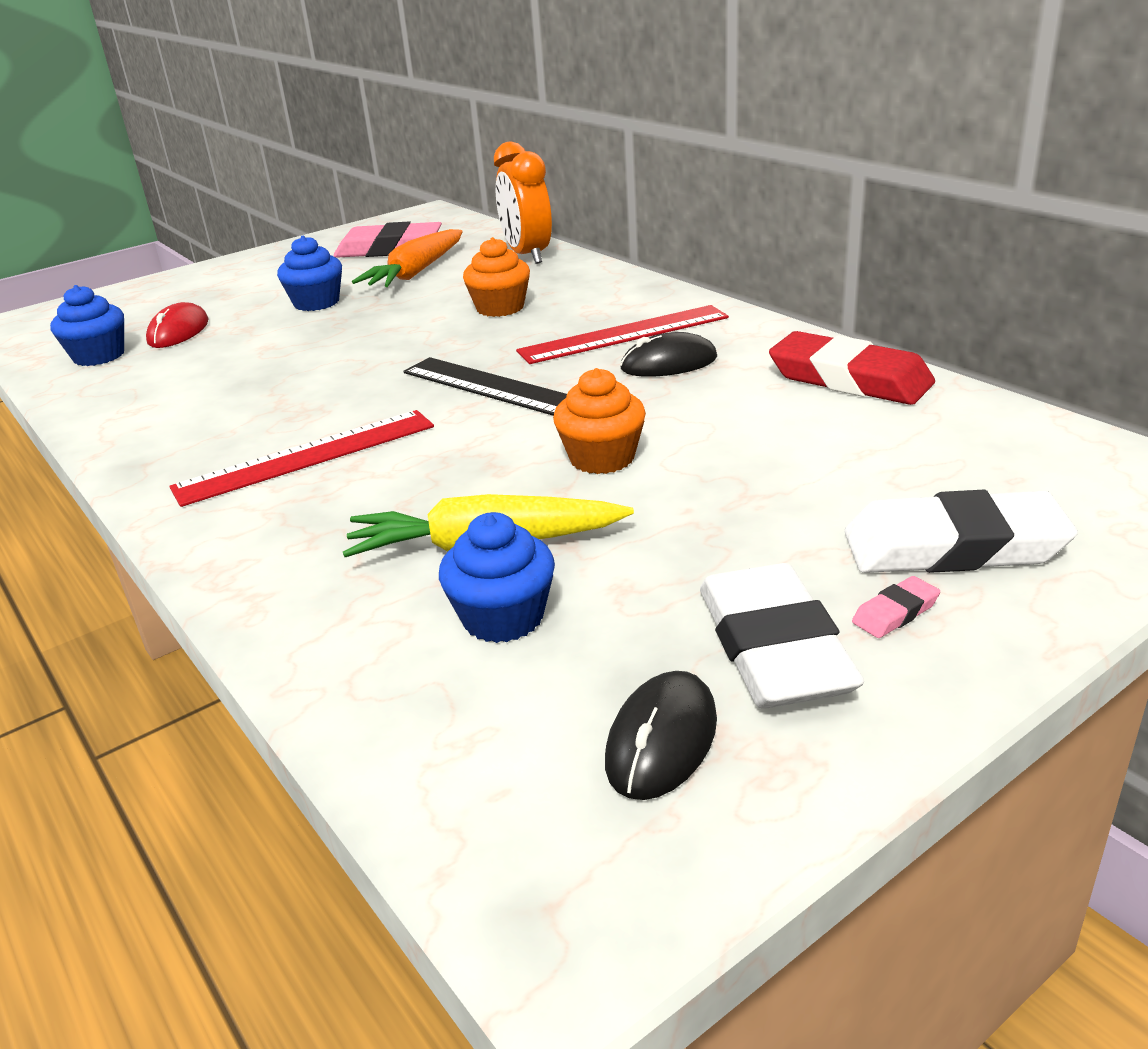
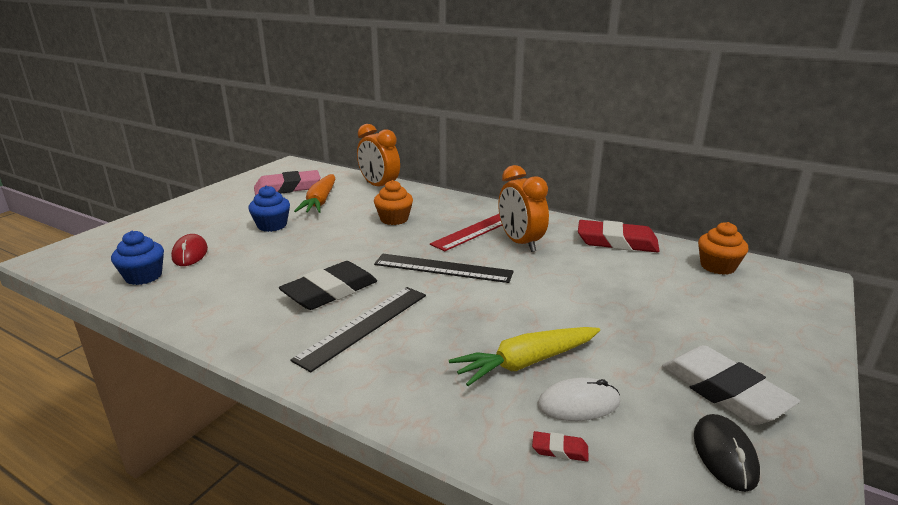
camera: 25 degrees left, 5 degrees down
(306, 457) = (364, 325): red ruler -> black ruler
(307, 403) = (330, 291): none -> black eraser
(407, 673) = (560, 449): none -> red eraser
(503, 617) = (578, 404): blue cupcake -> white mouse
(602, 458) = (538, 301): orange cupcake -> orange cupcake (717, 266)
(669, 363) = (520, 243): black mouse -> orange clock
(895, 612) = (756, 361): pink eraser -> none
(953, 547) = (746, 322): white eraser -> none

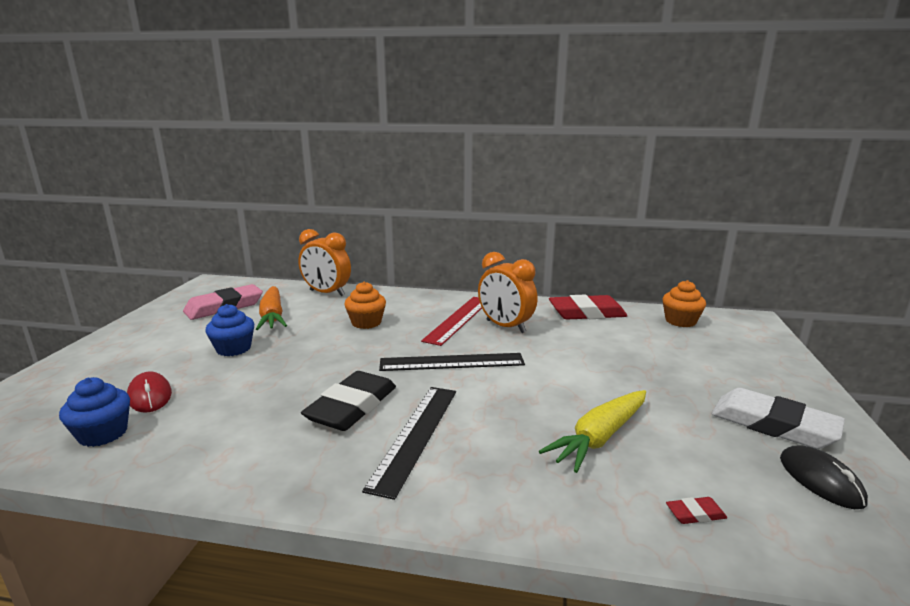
camera: 20 degrees left, 5 degrees down
(578, 404) = (674, 465): white mouse -> none

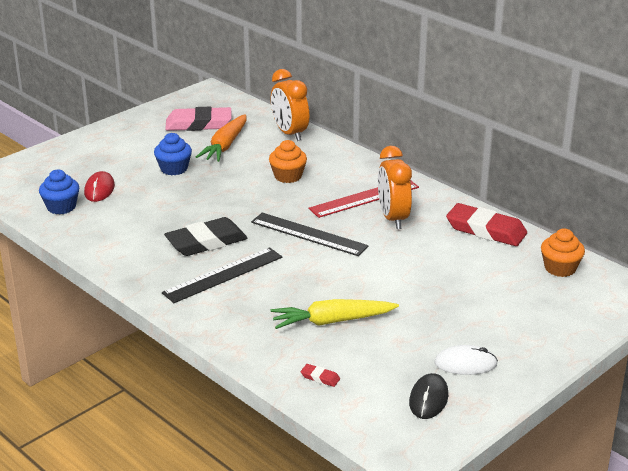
camera: 35 degrees right, 10 degrees up
(773, 424) = (465, 363): white eraser -> white mouse

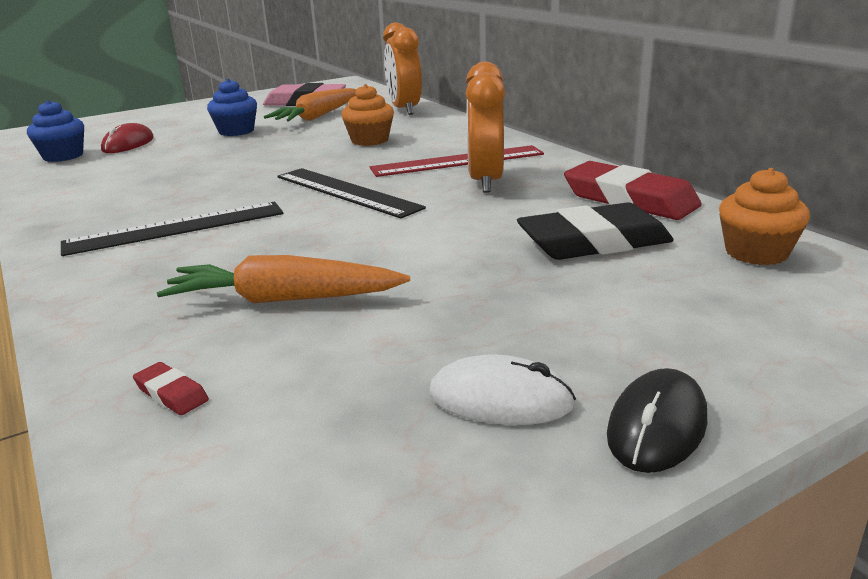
camera: 15 degrees right, 5 degrees down
(206, 242) = (195, 193): black eraser -> black eraser (594, 242)
(331, 321) = (283, 299): yellow carrot -> orange carrot
(428, 399) = (369, 471): black mouse -> black mouse (657, 426)

